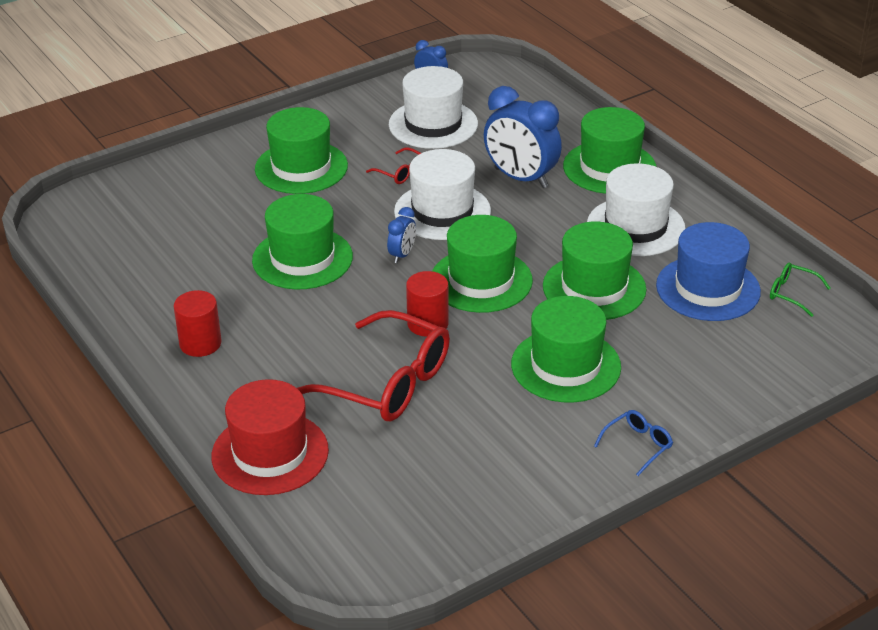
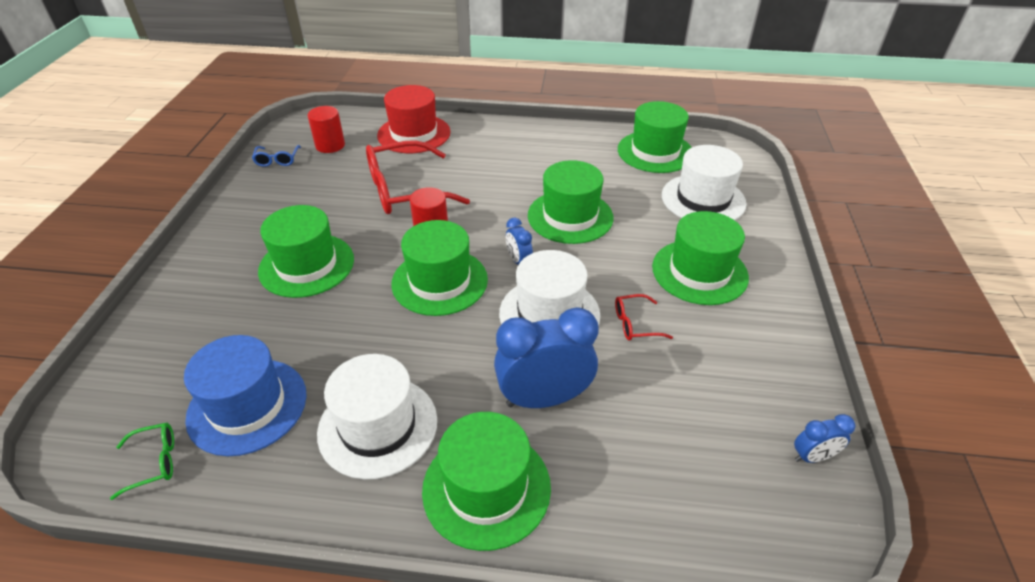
camera: 130 degrees right, 5 degrees up
(200, 343) = (531, 148): red cylinder -> red cylinder (330, 145)
(433, 124) = (706, 397): white hat -> white hat (703, 199)
(594, 288) = (349, 335): green hat -> green hat (655, 152)
(638, 445) = (207, 249): blue glasses -> blue glasses (277, 160)

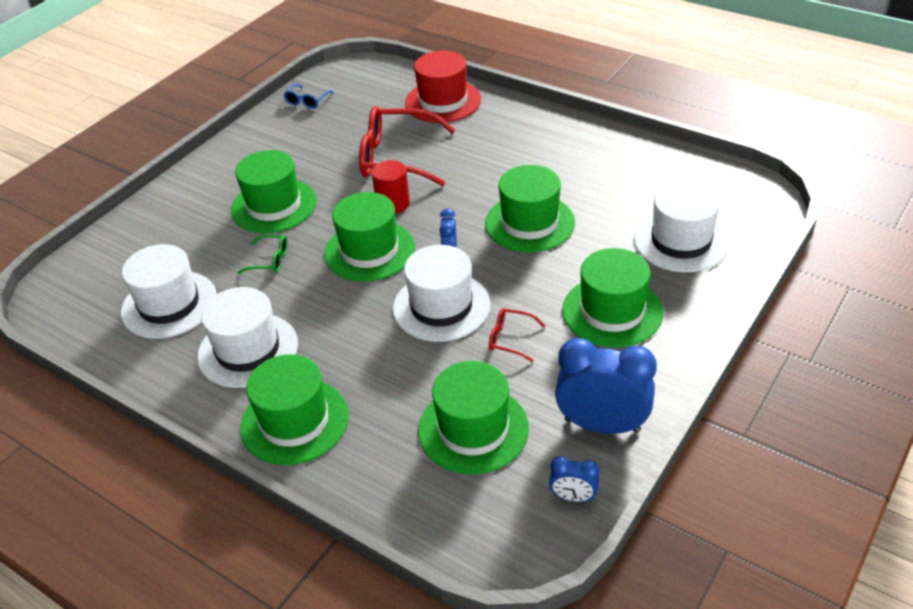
camera: 30 degrees right, 0 degrees up
(154, 462) = (91, 323): green glasses -> green glasses (270, 260)
(247, 406) = (169, 304): blue hat -> white hat
(330, 145) = (360, 96): red cylinder -> none
(544, 398) = (385, 373): blue clock -> blue clock (602, 425)
(655, 152) = (673, 177): green hat -> green hat (473, 429)

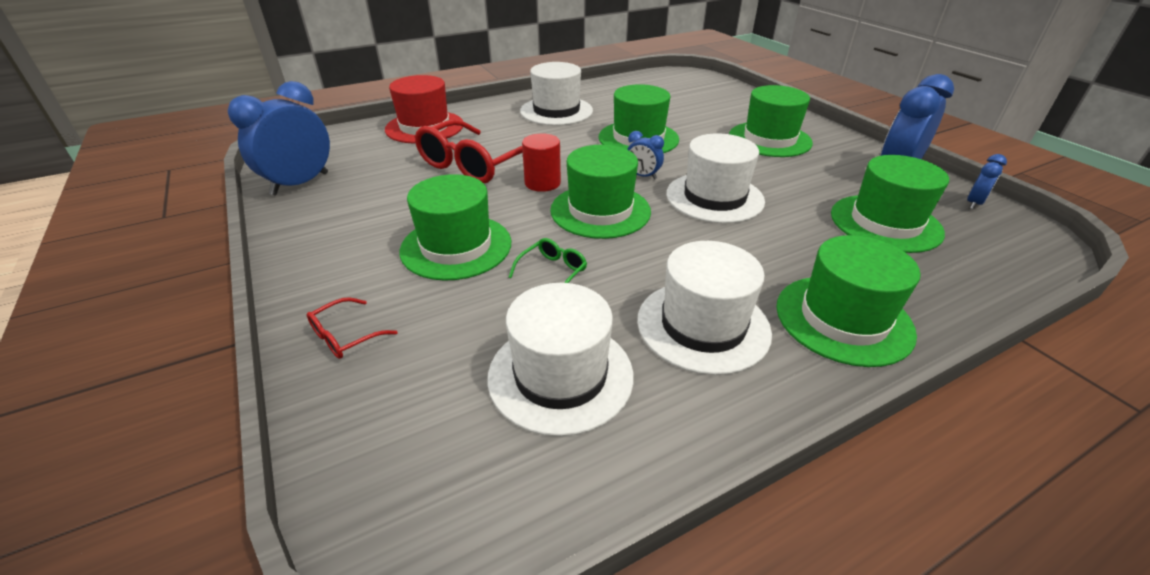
camera: 65 degrees left, 5 degrees down
(307, 101) = (300, 184): blue glasses -> blue clock
(510, 339) = (777, 180): red glasses -> red glasses (345, 336)
(681, 241) = (710, 103): white hat -> white hat (556, 111)

